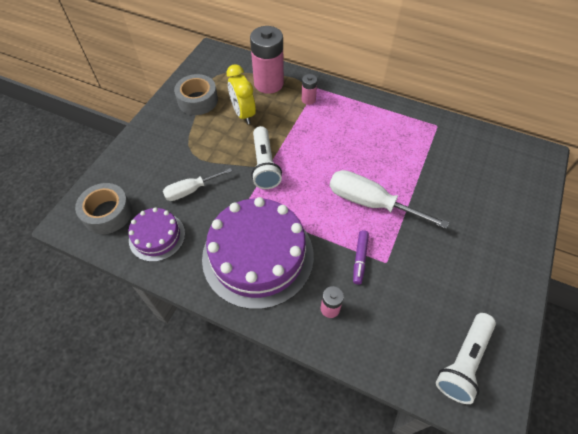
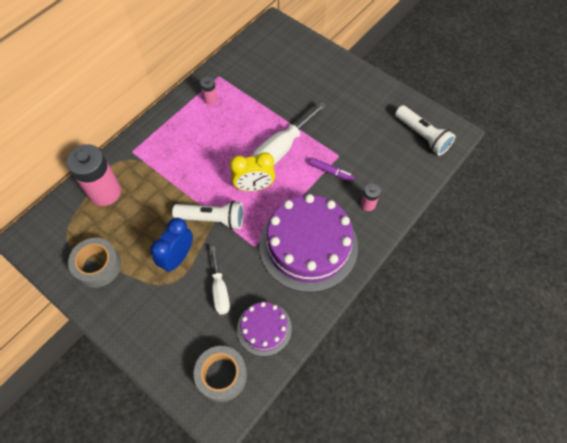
camera: 75 degrees left, 5 degrees up
(218, 150) = (178, 257): none -> blue clock
(243, 114) = (138, 224): yellow clock -> yellow clock (254, 186)
(308, 99) = (144, 162): pink battery -> pink battery (210, 99)

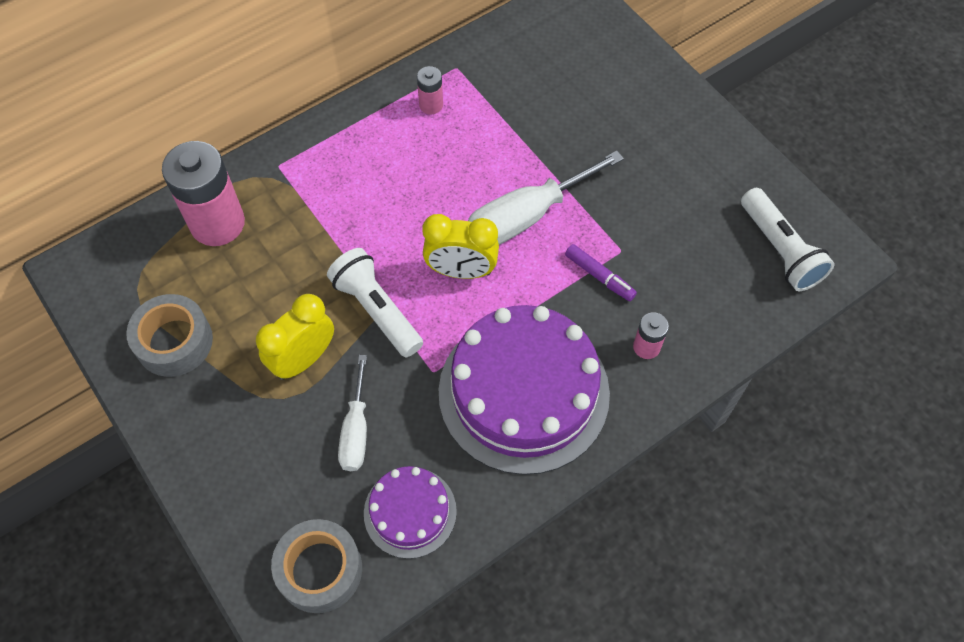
camera: 15 degrees right, 0 degrees up
(178, 257) = (303, 359): blue clock -> yellow clock
(212, 219) = (377, 310): white flashlight -> white flashlight turned 150 degrees counterclockwise

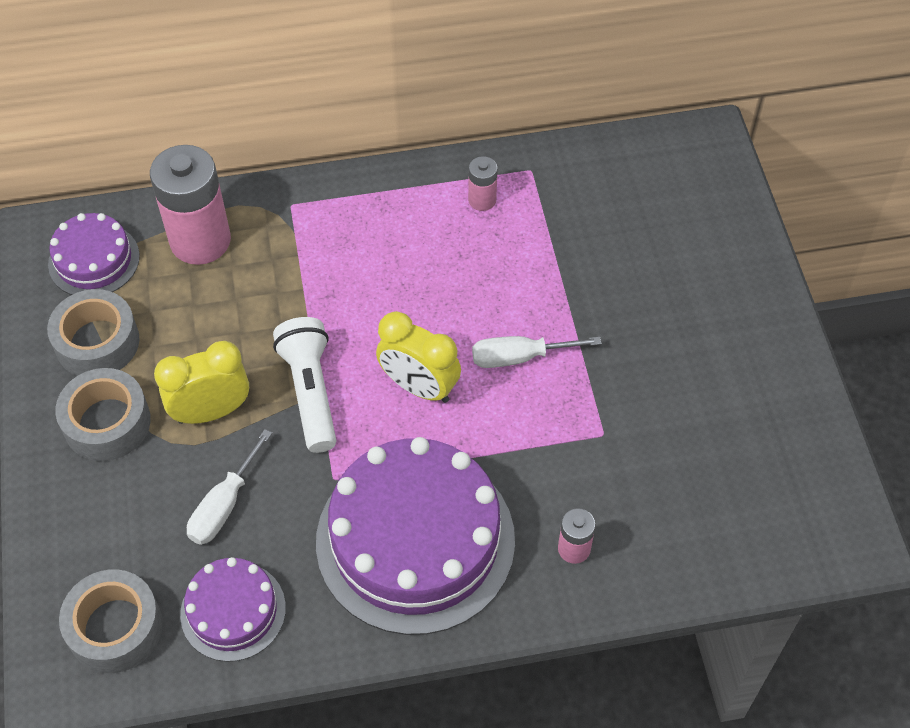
camera: 25 degrees right, 5 degrees down
(133, 274) = (94, 260): none -> purple cake
(219, 405) = (107, 422): none -> grey tape
(526, 217) = (519, 357): white screwdriver -> white screwdriver, size x0.61
(599, 276) = (564, 452): purple marker -> none
(779, 250) = (785, 506): white flashlight -> none

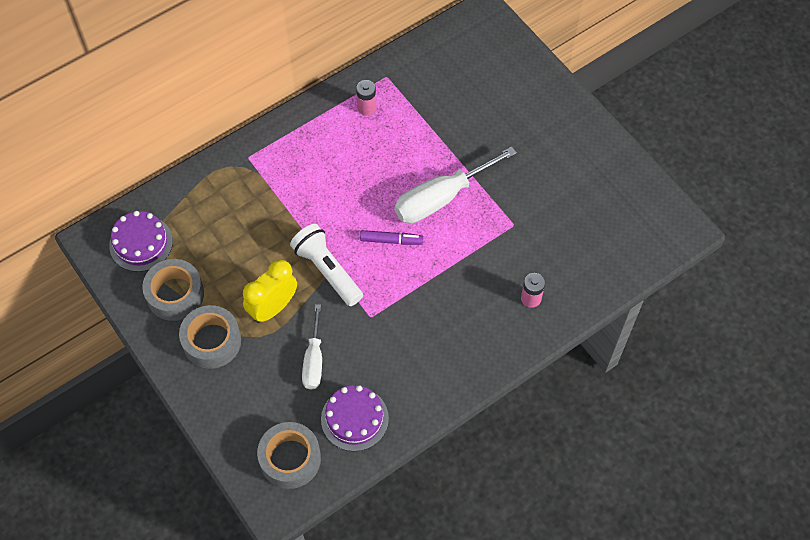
camera: 25 degrees left, 5 degrees up
(200, 241) = (203, 203): pink battery -> none
(415, 540) = (438, 332): purple cake -> none
(419, 387) = (391, 240): yellow clock -> purple marker
(519, 357) = (441, 198): white screwdriver -> white screwdriver, size x1.64

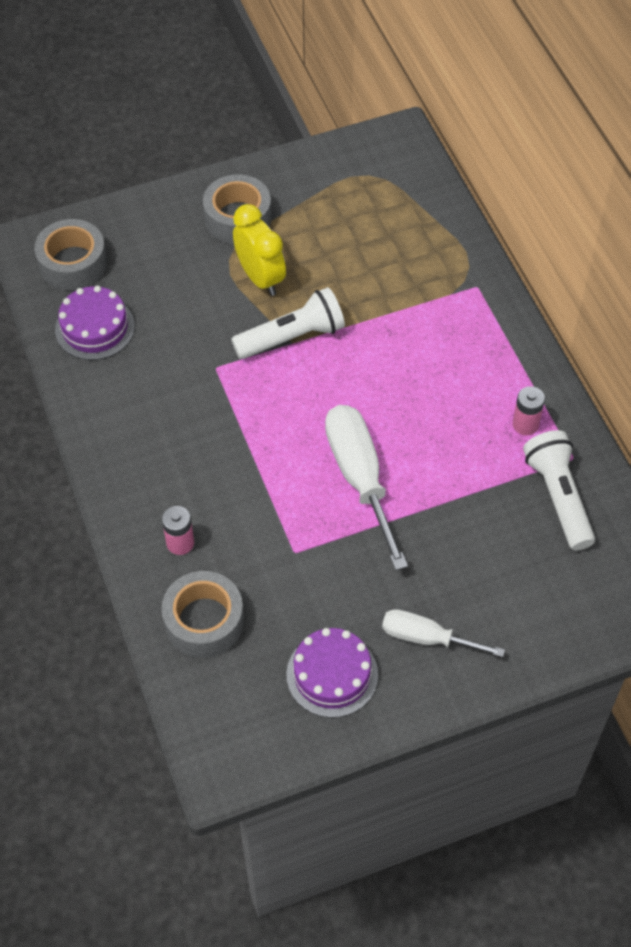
camera: 105 degrees right, 5 degrees down
(141, 243) = (383, 173): purple cake -> purple cake (332, 674)
(175, 294) = (307, 194): grey tape -> grey tape (204, 621)
(314, 360) = (180, 304): white screwdriver -> white screwdriver (426, 638)
(391, 240) = (313, 410): purple marker -> none
(420, 80) = (558, 497): none -> white flashlight

